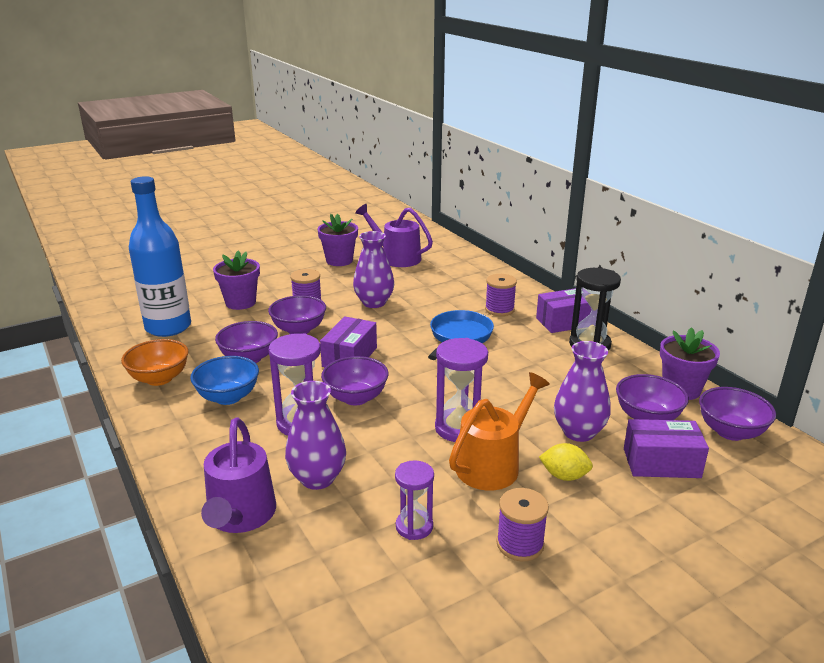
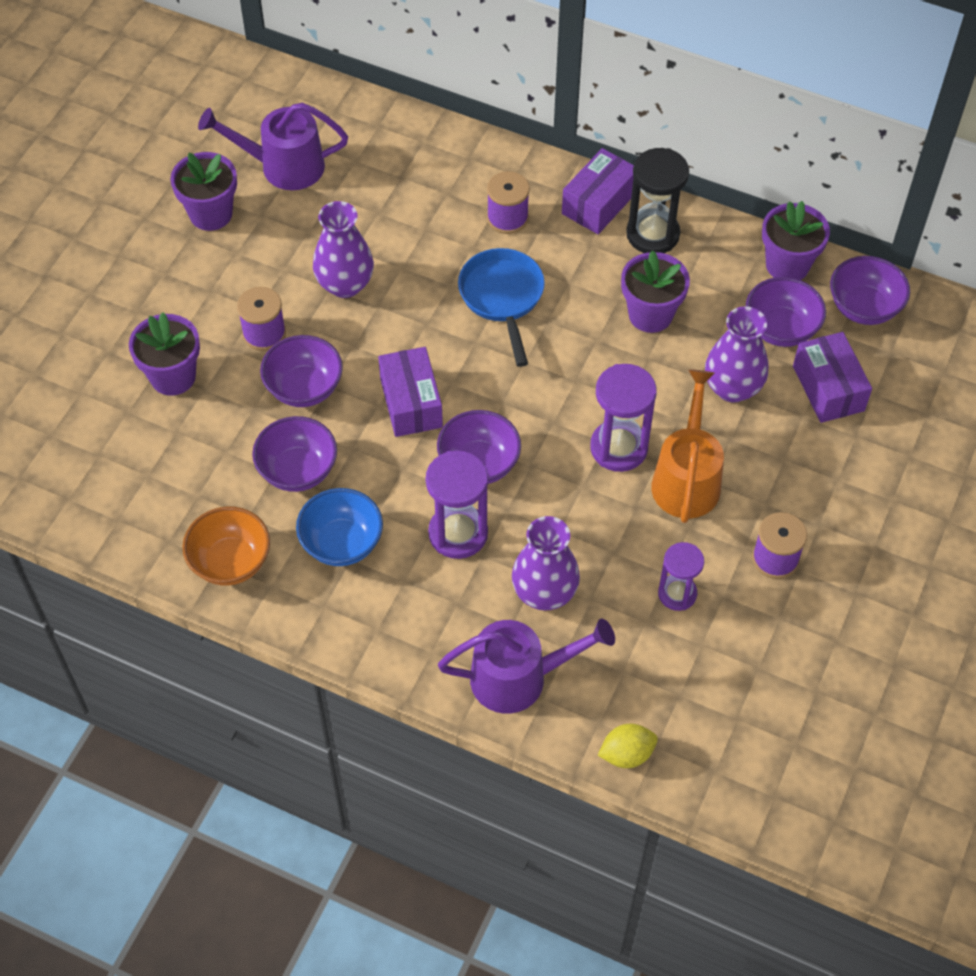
camera: 35 degrees left, 30 degrees up
(168, 327) = (134, 474): blue bottle -> none
(240, 516) = (519, 678): purple watering can -> purple watering can turned 60 degrees counterclockwise
(551, 376) = (650, 314): none -> purple flower pot
(564, 476) = (758, 456): yellow lemon -> yellow lemon (626, 754)
(661, 463) = (828, 388): purple box -> purple box turned 75 degrees counterclockwise

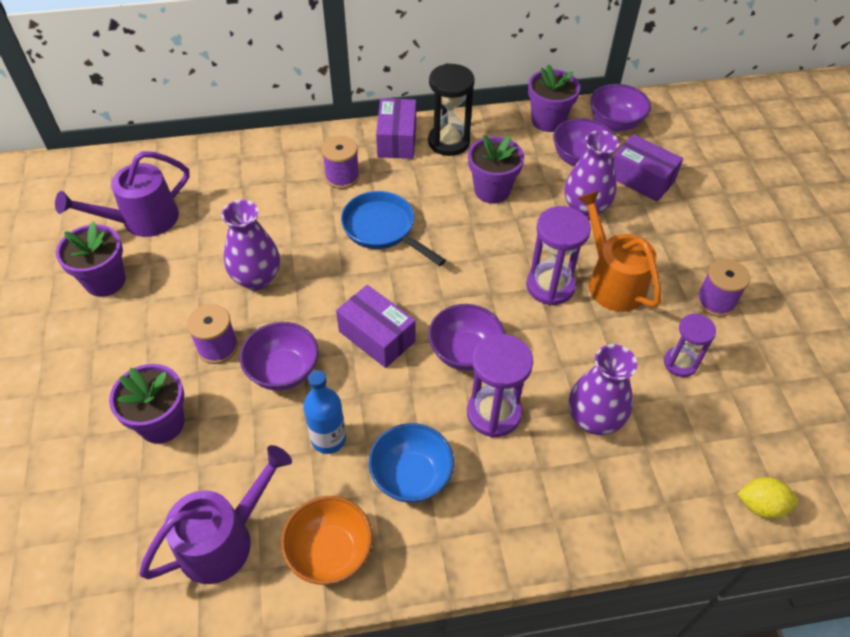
camera: 35 degrees left, 5 degrees down
(298, 470) = (328, 439): purple bowl -> blue bottle
(519, 678) = (635, 497): purple watering can -> purple watering can (224, 539)
(626, 754) = (760, 505): yellow lemon -> yellow lemon turned 60 degrees clockwise

